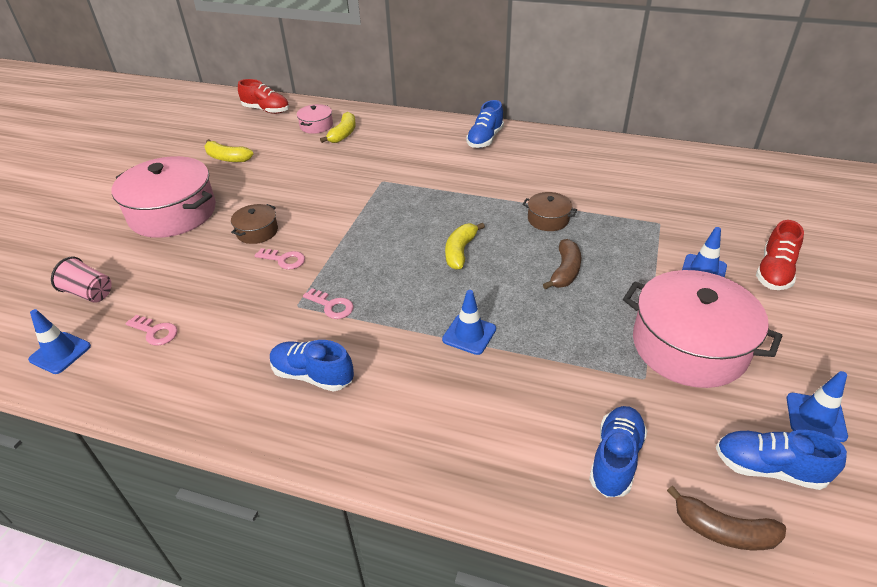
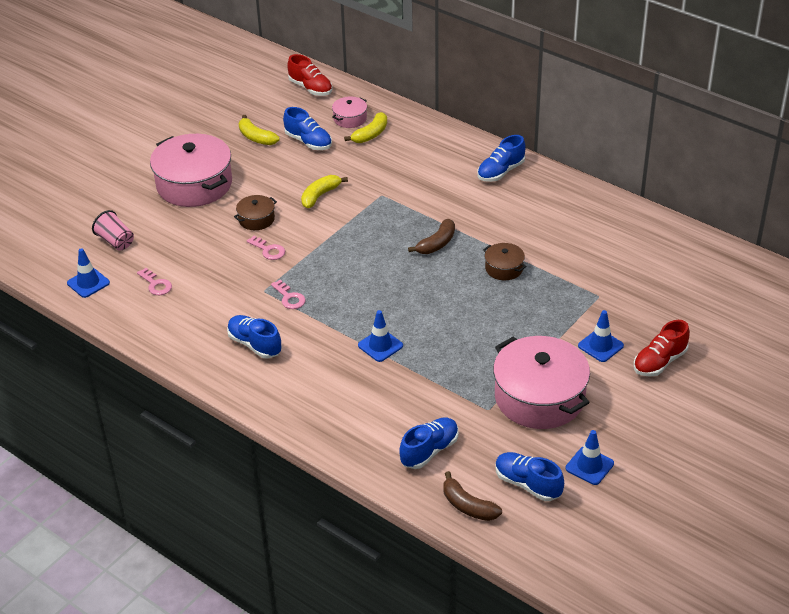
camera: 20 degrees right, 0 degrees up
(284, 151) = (308, 142): none -> blue shoe
(460, 251) = (412, 278): yellow banana -> yellow banana (320, 196)
(565, 271) = (486, 317): brown banana -> brown banana (437, 244)

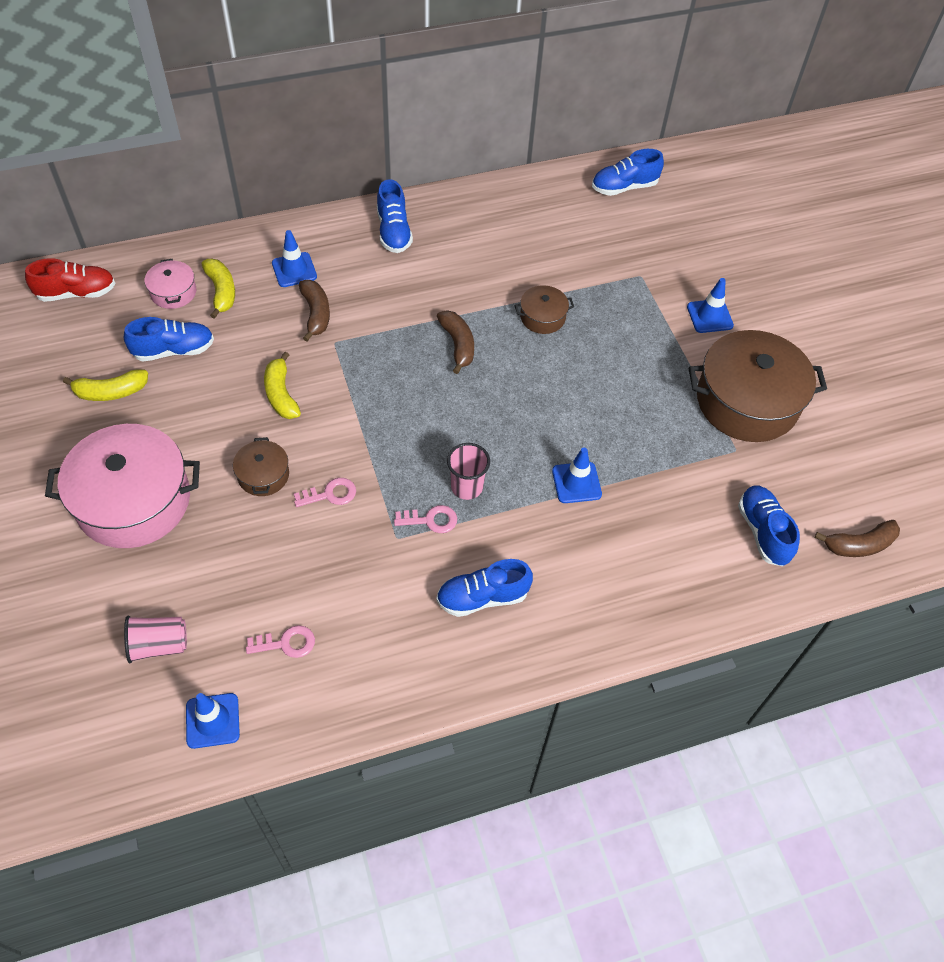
camera: 60 degrees left, 15 degrees up
(328, 300) = (466, 487): none -> pink cup
(395, 177) = (316, 314): none -> brown banana
(527, 484) = (858, 480): blue shoe -> blue shoe (624, 187)
(539, 397) = (747, 401): pink pot -> brown pot
(589, 466) = (862, 421): blue traffic cone -> blue traffic cone (294, 270)
(659, 362) = (761, 291): red shoe -> none

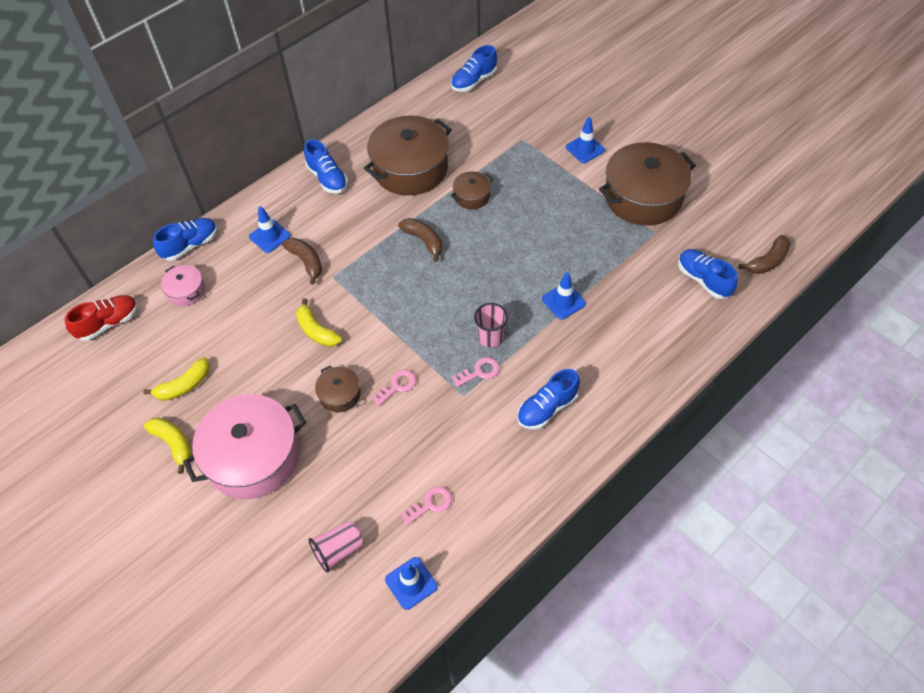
camera: 20 degrees left, 0 degrees up
(174, 350) = (214, 334): blue shoe -> blue shoe (190, 245)
(221, 291) = (223, 275): yellow banana -> yellow banana (174, 444)
(491, 257) = (410, 168): none -> brown pot

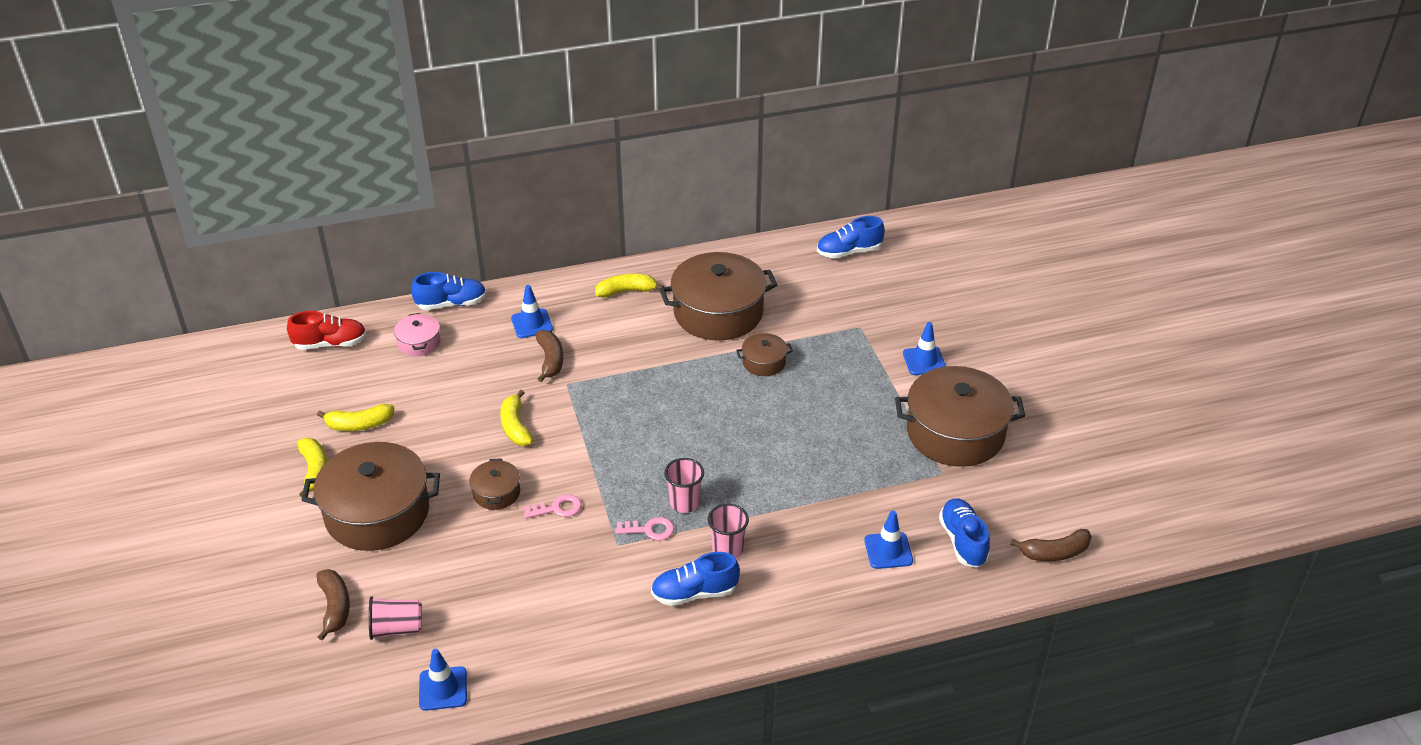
camera: 25 degrees right, 15 degrees down
(253, 456) = (377, 513): pink pot -> brown pot
(327, 178) = (626, 291): blue shoe -> yellow banana
(424, 241) = (682, 385): brown banana -> brown banana (335, 607)
(430, 504) = (512, 628): pink key -> none
(547, 361) = (727, 549): none -> pink cup
(563, 301) = (788, 500): blue traffic cone -> blue traffic cone (888, 550)

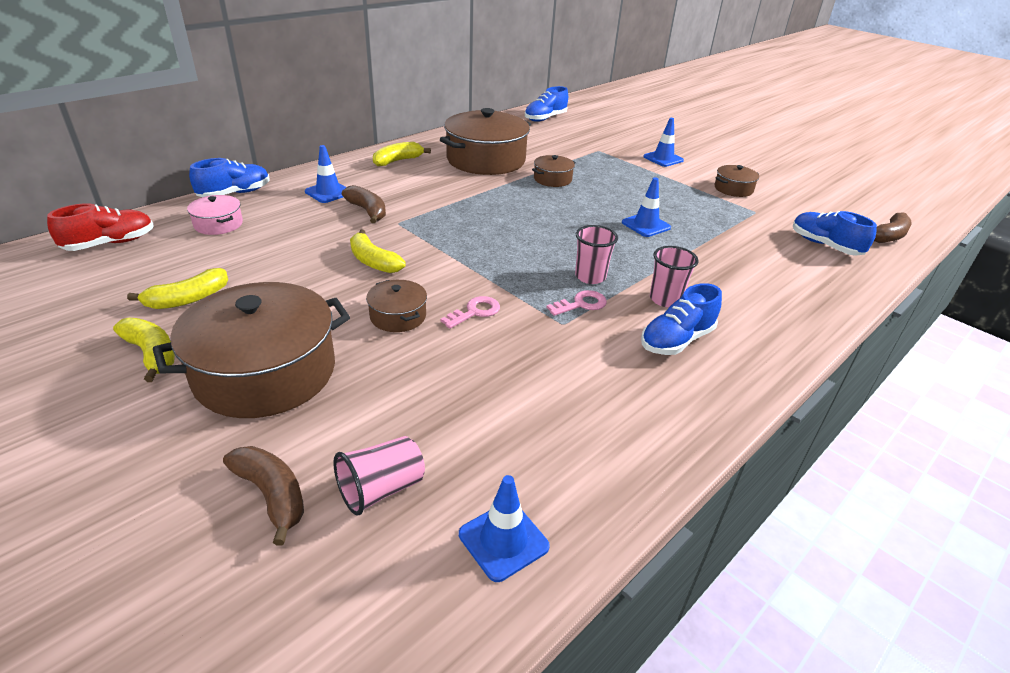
camera: 30 degrees left, 5 degrees down
(888, 550) = (785, 265): blue traffic cone -> blue traffic cone (646, 225)
(955, 433) = (733, 189): brown pot -> brown pot, size x0.46

